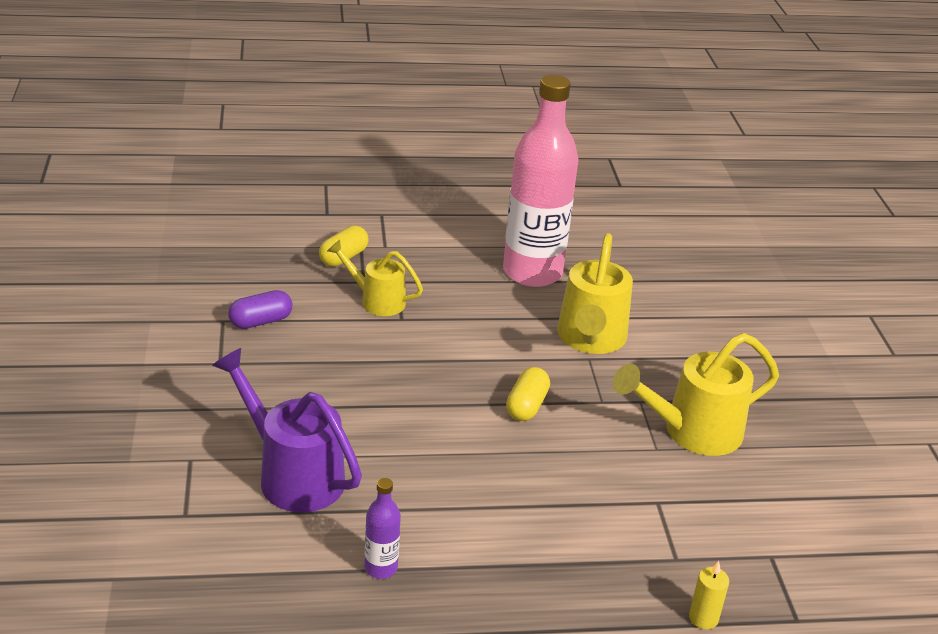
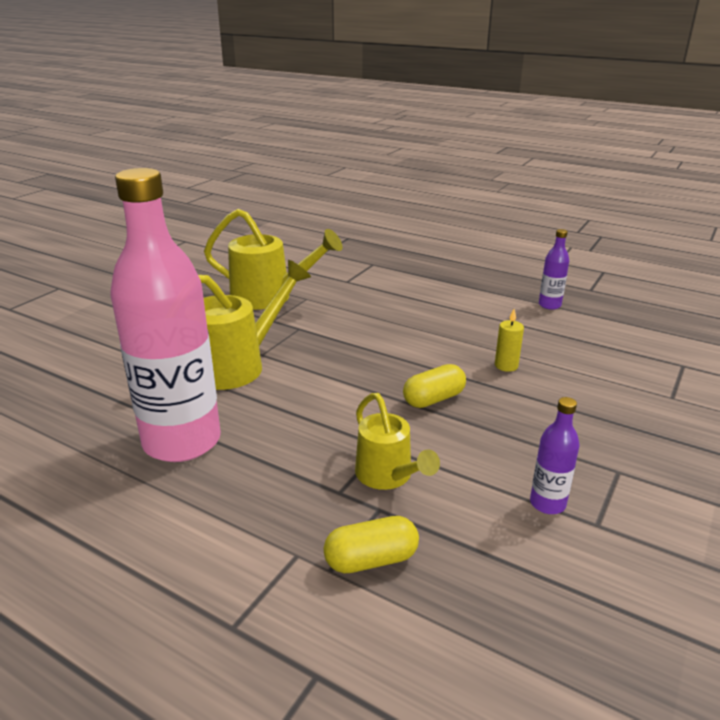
camera: 140 degrees left, 5 degrees down
(260, 321) = (547, 504): purple capsule -> purple bottle
(292, 474) = (584, 362): purple watering can -> none
(526, 406) = (357, 343): yellow capsule -> yellow capsule (433, 399)
(703, 618) = (391, 248): yellow candle -> yellow candle (506, 366)

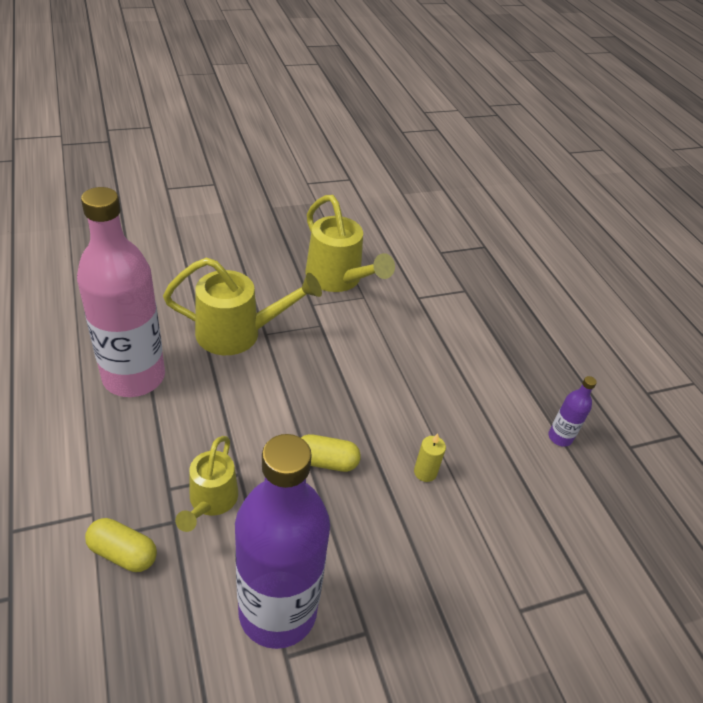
camera: 35 degrees right, 15 degrees up
(547, 504) = (277, 611): purple bottle -> purple bottle, size x2.44

